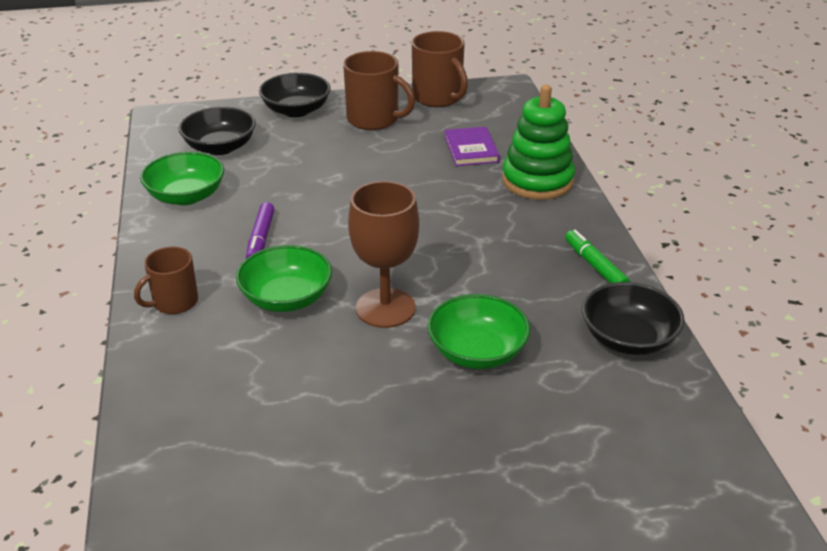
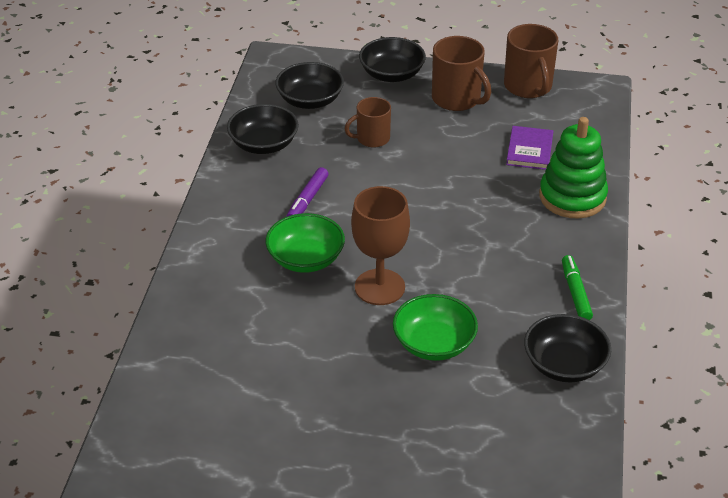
camera: 20 degrees right, 5 degrees up
(174, 302) = (219, 241): brown mug -> brown mug (372, 138)
(186, 196) = (264, 144): green bowl -> black bowl

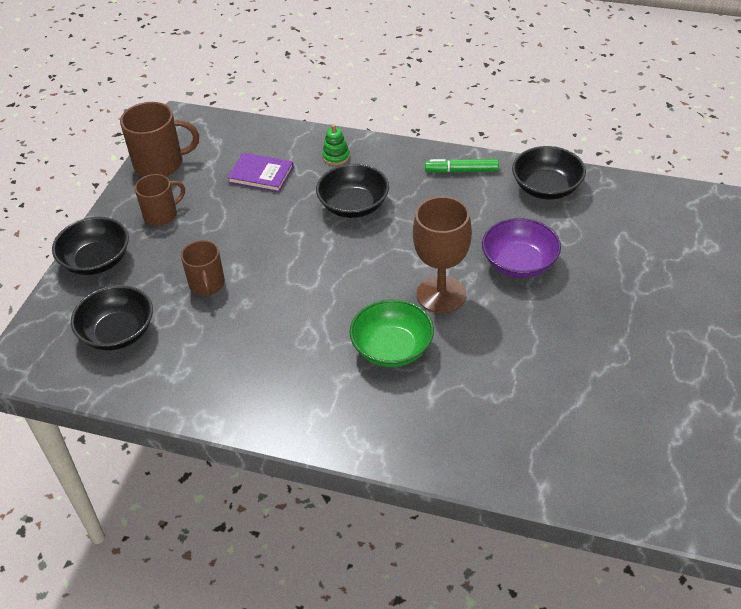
camera: 80 degrees left, 5 degrees up
(264, 144) = (187, 378): black bowl -> black bowl (353, 205)
(307, 199) = (297, 343): purple marker -> none
(434, 343) = (519, 263): green bowl -> purple bowl
(457, 99) = (161, 215): brown mug -> brown mug, size x0.65
(572, 197) = (336, 157): green stacking toy -> green stacking toy, size x0.44

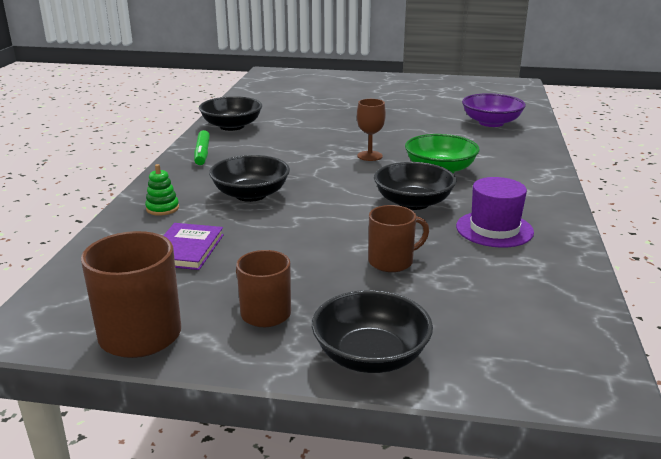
camera: 100 degrees left, 20 degrees down
(118, 333) = (497, 311): black bowl -> black bowl (413, 202)
(242, 362) = (494, 229): none -> purple hat
(441, 294) = (370, 156): brown goblet -> brown goblet, size x0.58
(519, 263) = (326, 133): purple bowl -> purple bowl (491, 123)

